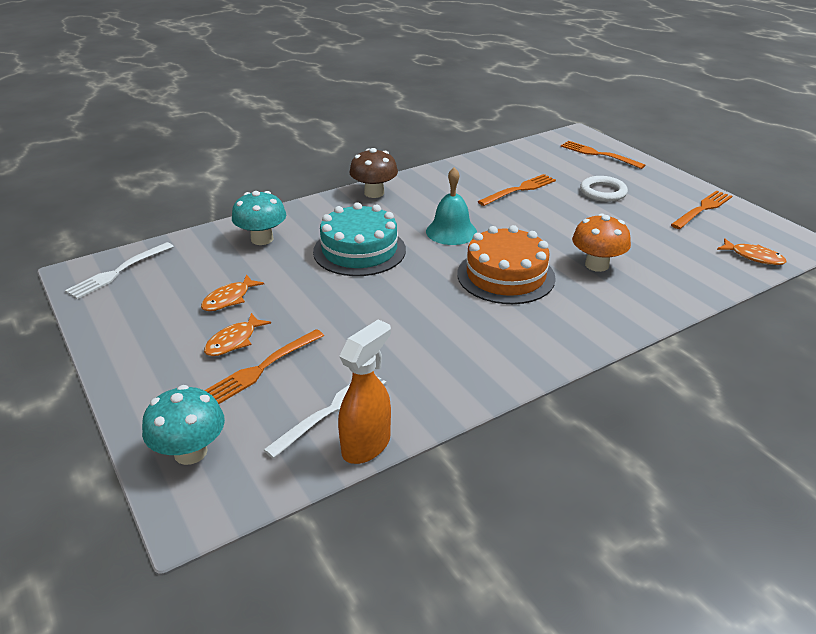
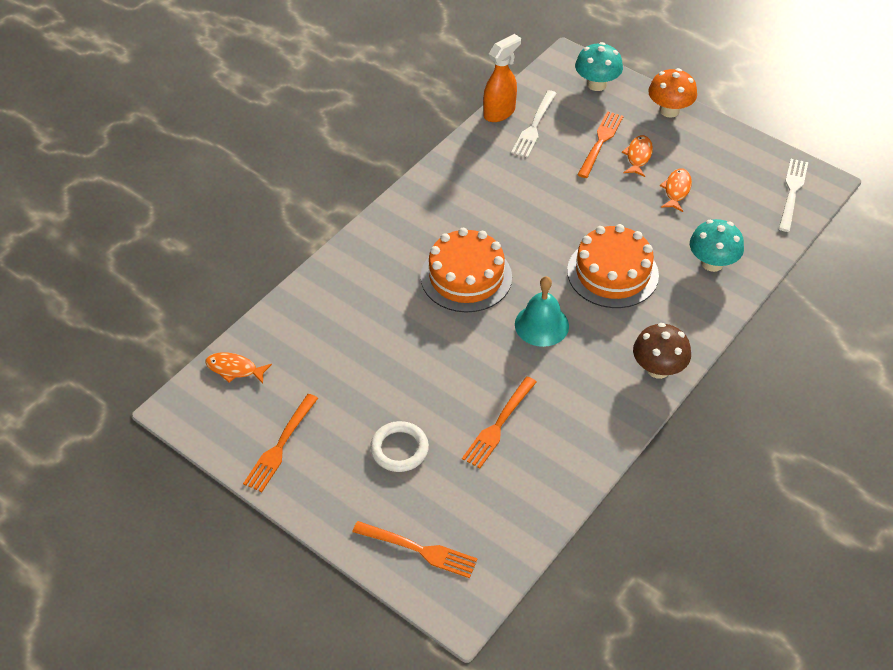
camera: 160 degrees right, 15 degrees up
(359, 250) = (612, 273): turquoise cake -> orange cake
(366, 445) = (499, 112): orange spray bottle -> orange spray bottle turned 150 degrees counterclockwise
(597, 265) = (387, 314): orange mushroom -> orange mushroom (669, 110)

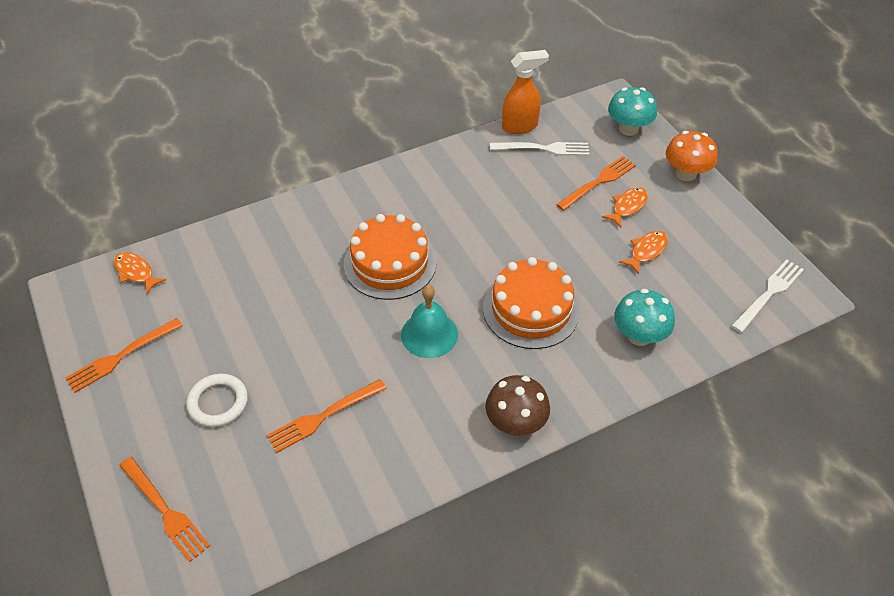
camera: 25 degrees right, 0 degrees up
(534, 127) = (544, 148): white fork -> white fork turned 135 degrees counterclockwise

